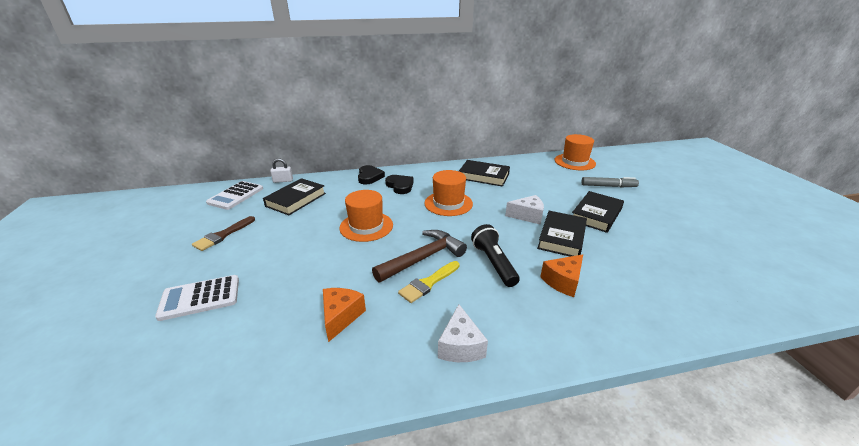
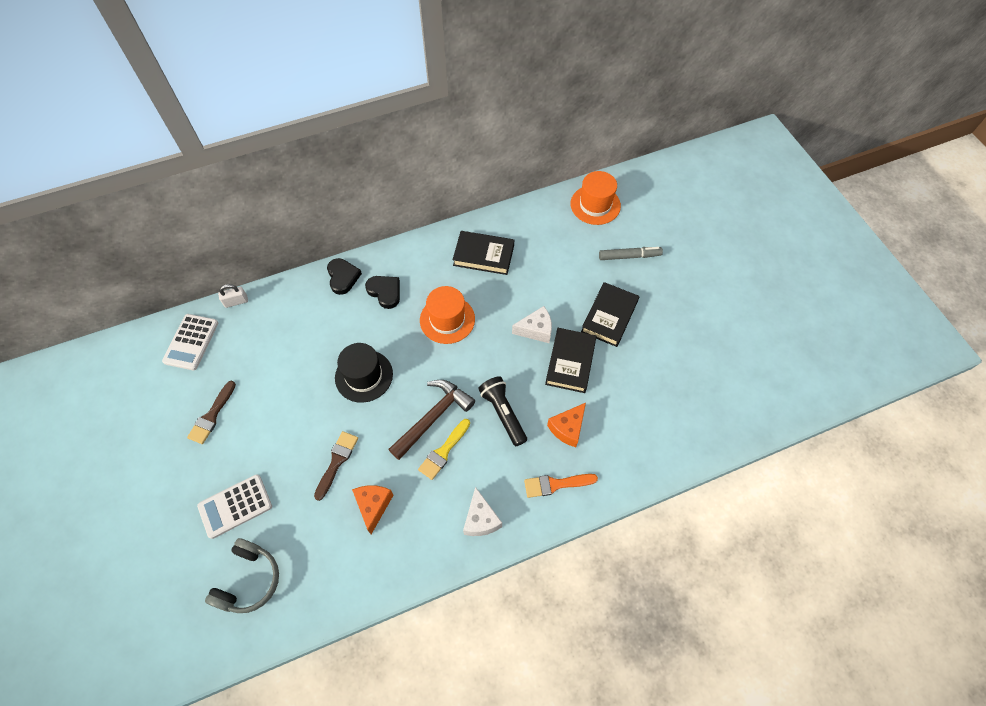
camera: 10 degrees left, 30 degrees up
(169, 365) = (249, 580): none -> grey headphones
(296, 200) = (268, 339): black book -> none
(318, 277) = (337, 461): none -> brown brush
(366, 226) = (364, 376): orange hat -> black hat
(552, 325) = (556, 484): none -> orange brush

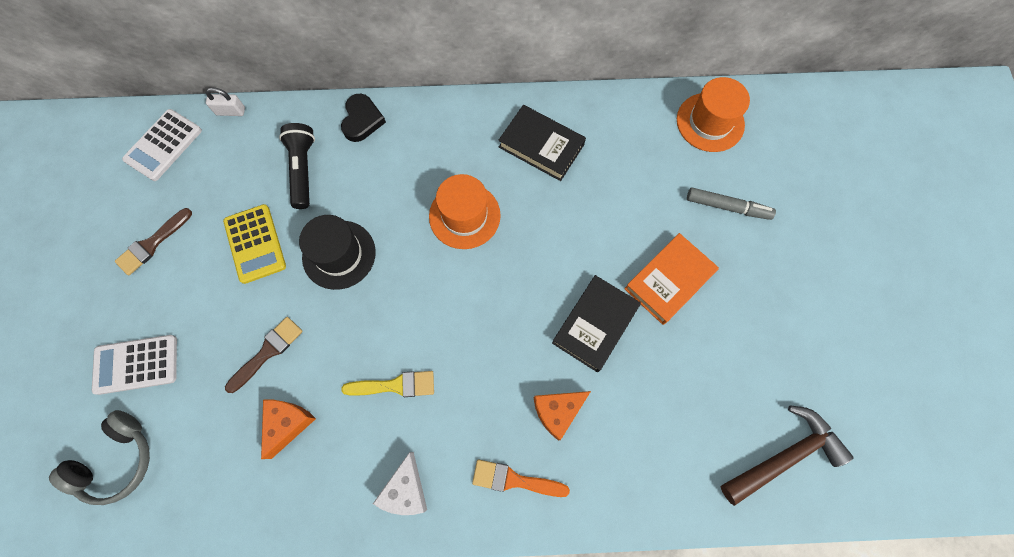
camera: 20 degrees right, 10 degrees up
(295, 389) = (255, 244): none -> yellow calculator
(385, 292) = (404, 155): black heart -> none
(433, 417) = (400, 337): brown hammer -> brown hammer (784, 456)
(443, 451) = (395, 385): yellow brush -> yellow brush turned 150 degrees counterclockwise
(503, 413) = (485, 363): black flashlight -> black flashlight (303, 170)
(536, 330) = (568, 267): white cheese -> none
(609, 317) = (669, 280): black book -> orange book

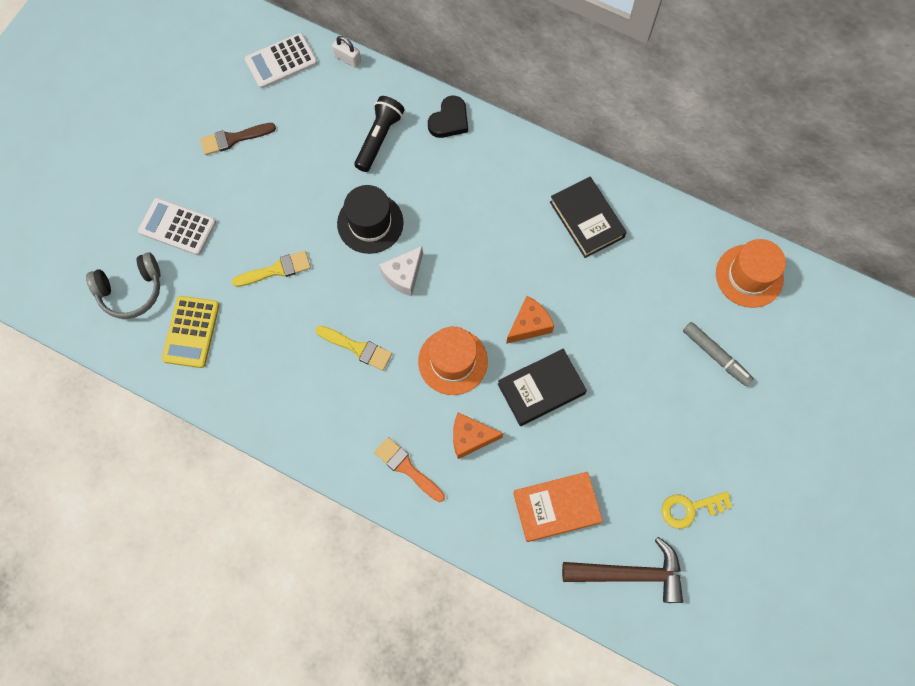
camera: 30 degrees right, 0 degrees up
(255, 244) = (310, 180): yellow calculator -> yellow calculator (191, 332)
(267, 352) = (276, 270): brown brush -> yellow brush
(288, 423) = (263, 332): orange cheese -> orange cheese (529, 325)
(405, 490) = (323, 428): white cheese -> white cheese (403, 275)
(464, 216) = (487, 245): orange hat -> orange hat (453, 361)
(669, 280) = (625, 388): orange book -> orange book (556, 507)
(795, 360) = (690, 508): none -> yellow key

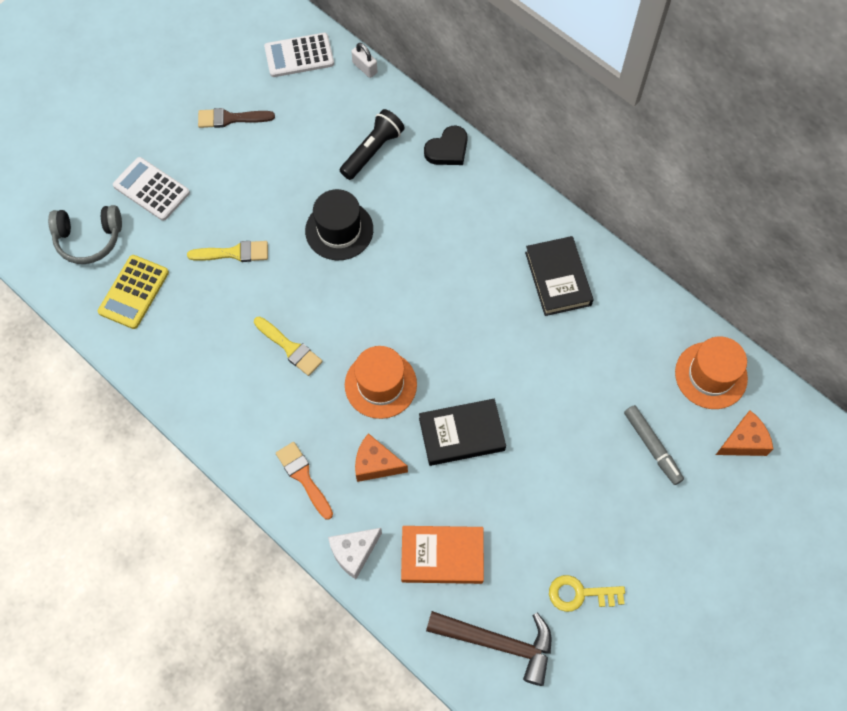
camera: 15 degrees right, 5 degrees down
(403, 275) = (357, 288): white cheese -> white cheese (354, 552)
(529, 325) = (468, 368): orange cheese -> orange cheese (743, 441)

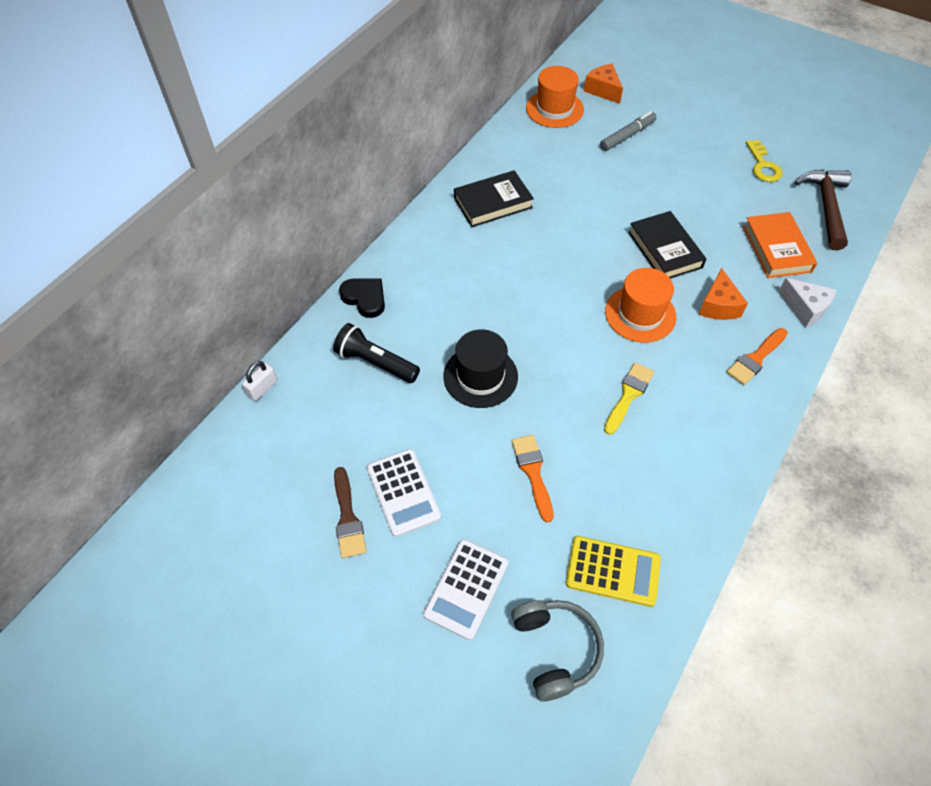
camera: 100 degrees left, 10 degrees down
(234, 253) = (533, 472): yellow brush -> orange brush
(299, 56) = (247, 459): white calculator -> white calculator (403, 492)

